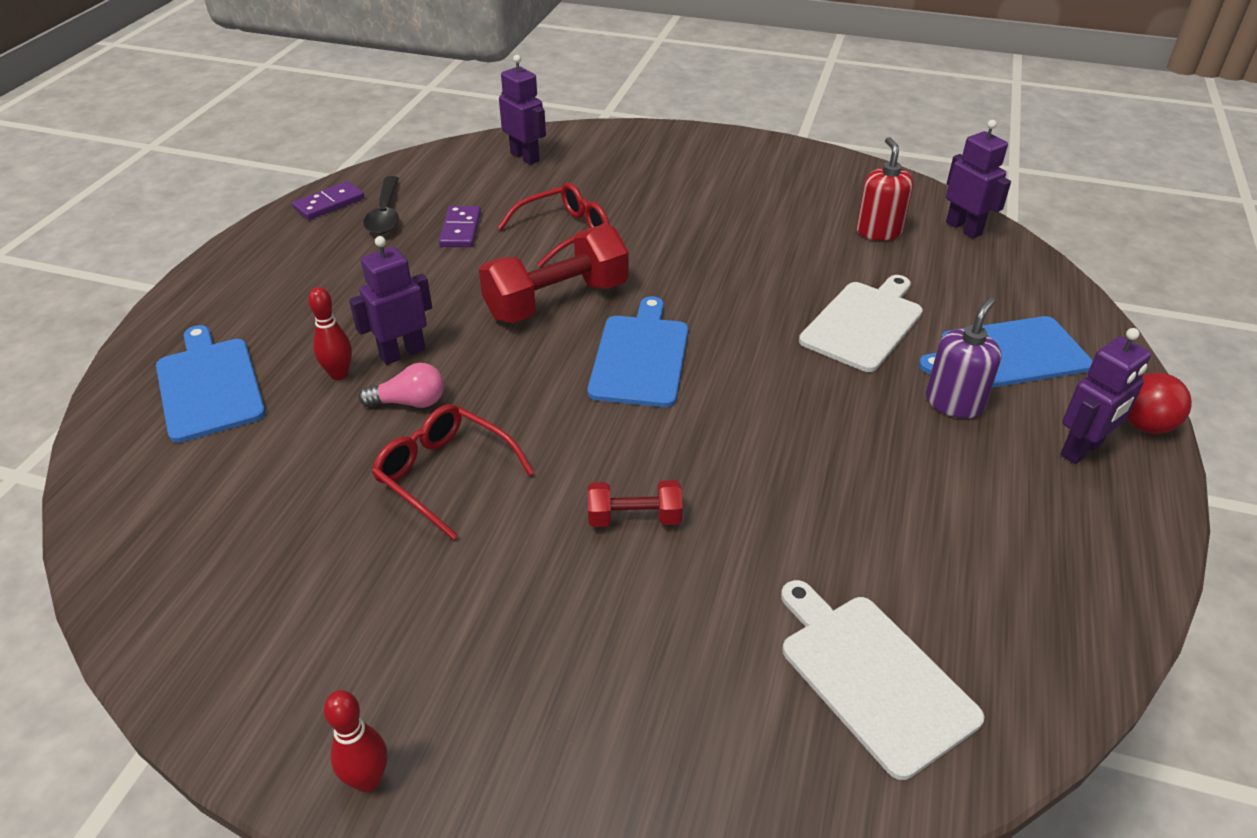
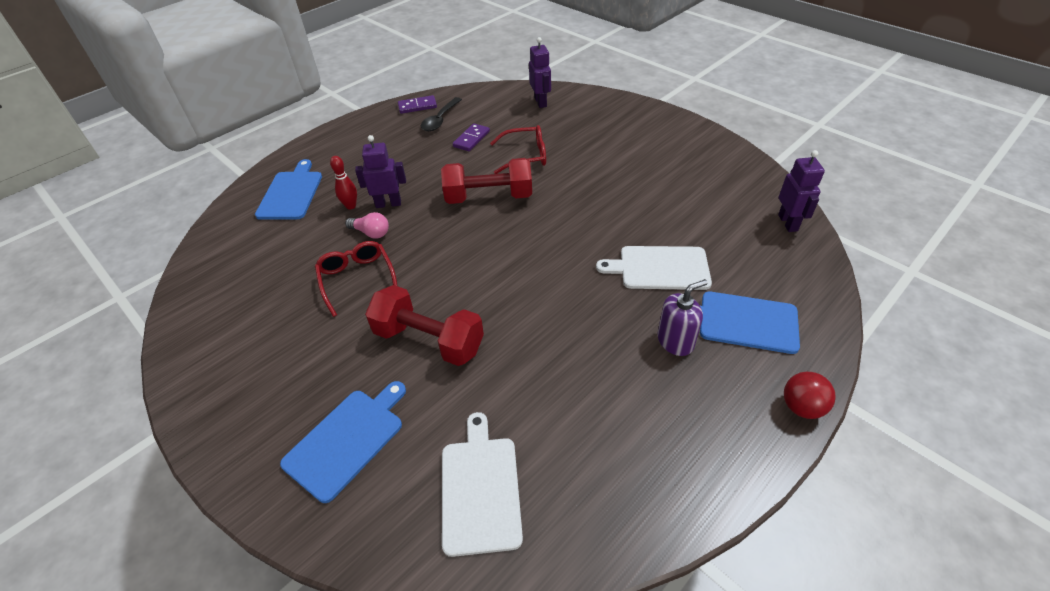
camera: 30 degrees right, 5 degrees up
(368, 780) = (209, 423): red bowling pin -> none
(634, 518) = (429, 340): red dumbbell -> red dumbbell, size x1.93
(640, 357) = (507, 246): blue cutting board -> blue cutting board (347, 440)
(863, 323) = (660, 268): white cutting board -> white cutting board turned 150 degrees counterclockwise
(879, 231) = (724, 208): red soap dispenser -> none
(1082, 450) = (738, 406): purple robot -> none

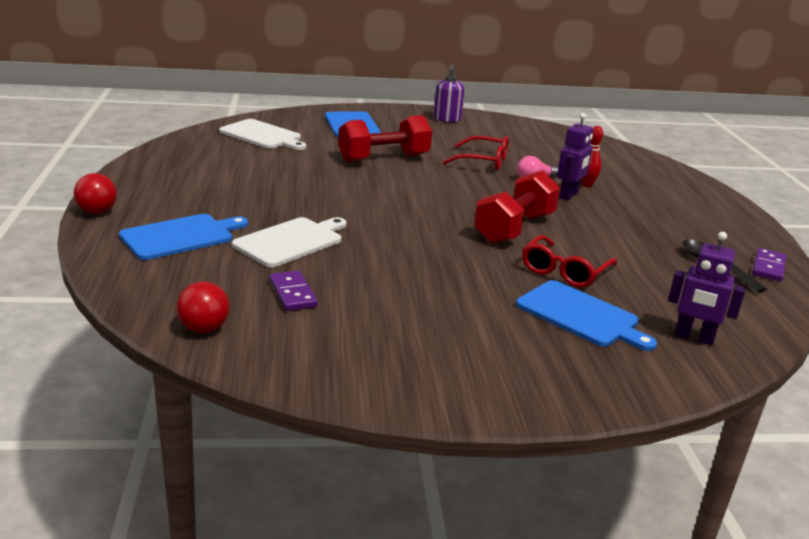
camera: 125 degrees right, 20 degrees down
(291, 193) = (640, 175): blue cutting board -> blue cutting board (581, 315)
(471, 139) = (643, 262): purple domino -> purple domino (292, 293)
(675, 341) = (224, 209): purple soap dispenser -> purple soap dispenser (447, 119)
(788, 223) = (204, 329): purple robot -> red ball

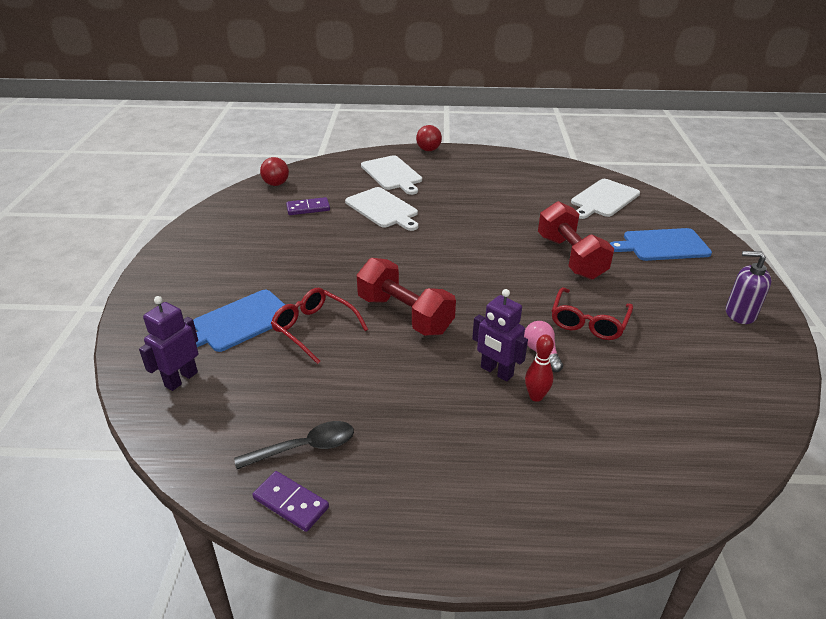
camera: 100 degrees right, 10 degrees up
(180, 236) = (392, 174): blue cutting board -> white cutting board

